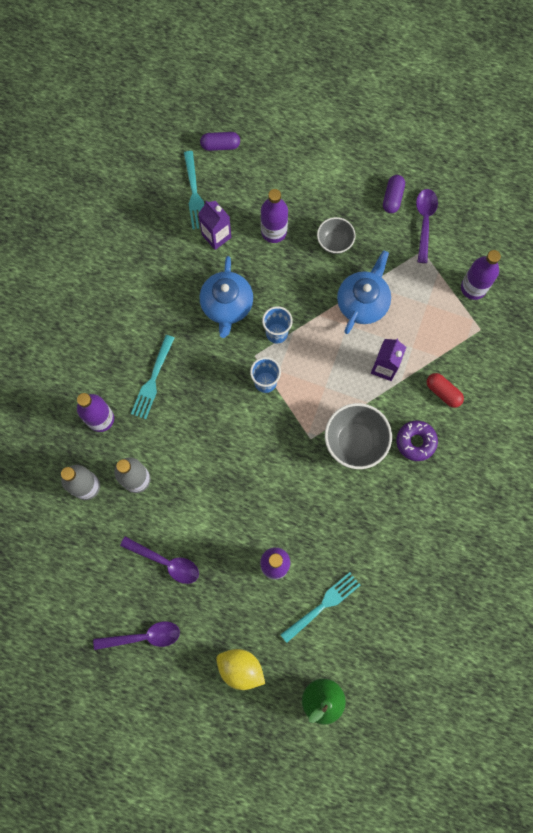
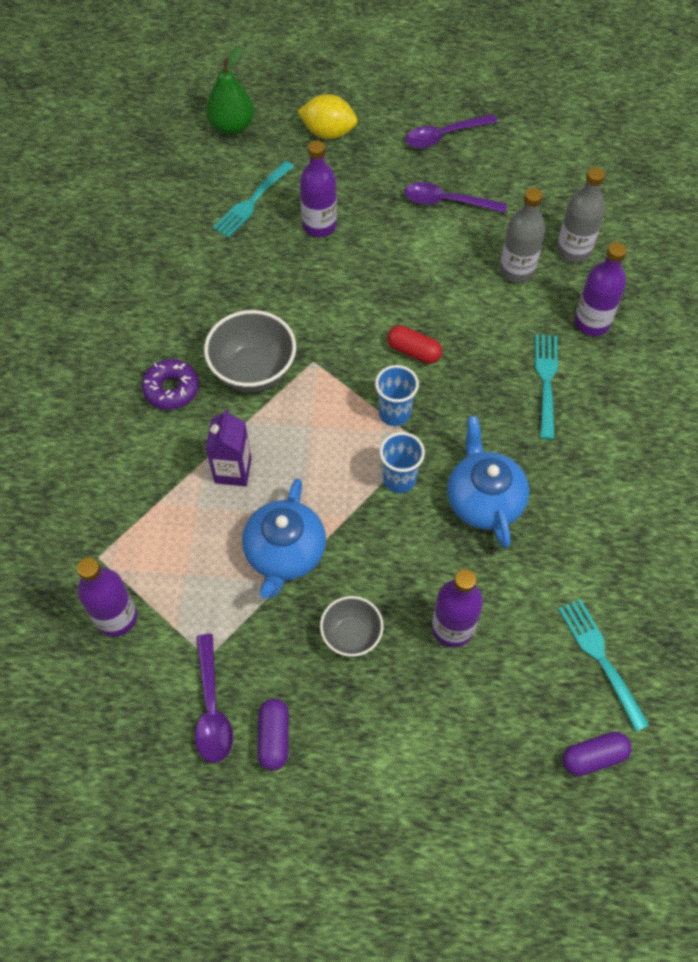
camera: 165 degrees right, 15 degrees down
(216, 236) = (538, 598): purple carton -> none
(443, 392) = (143, 458): red capsule -> red capsule (414, 351)

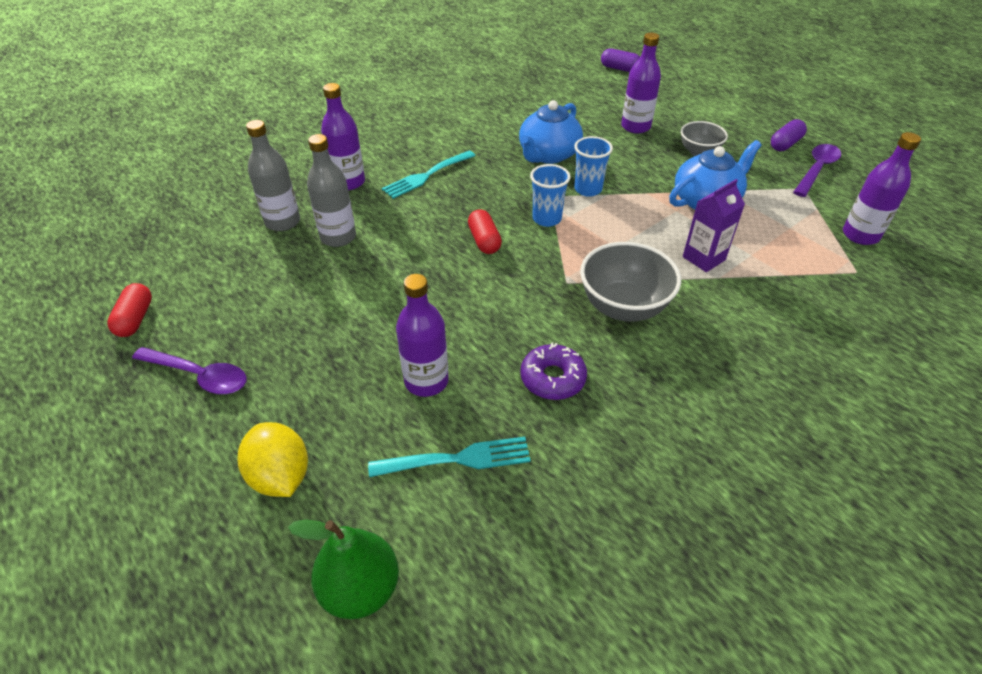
camera: 135 degrees left, 15 degrees down
(171, 389) = (710, 340): purple donut -> purple donut (552, 378)
(447, 202) = (298, 317): purple spoon -> none
(533, 131) = (135, 319): none -> red capsule
(601, 659) = (573, 85): turquoise fork -> none

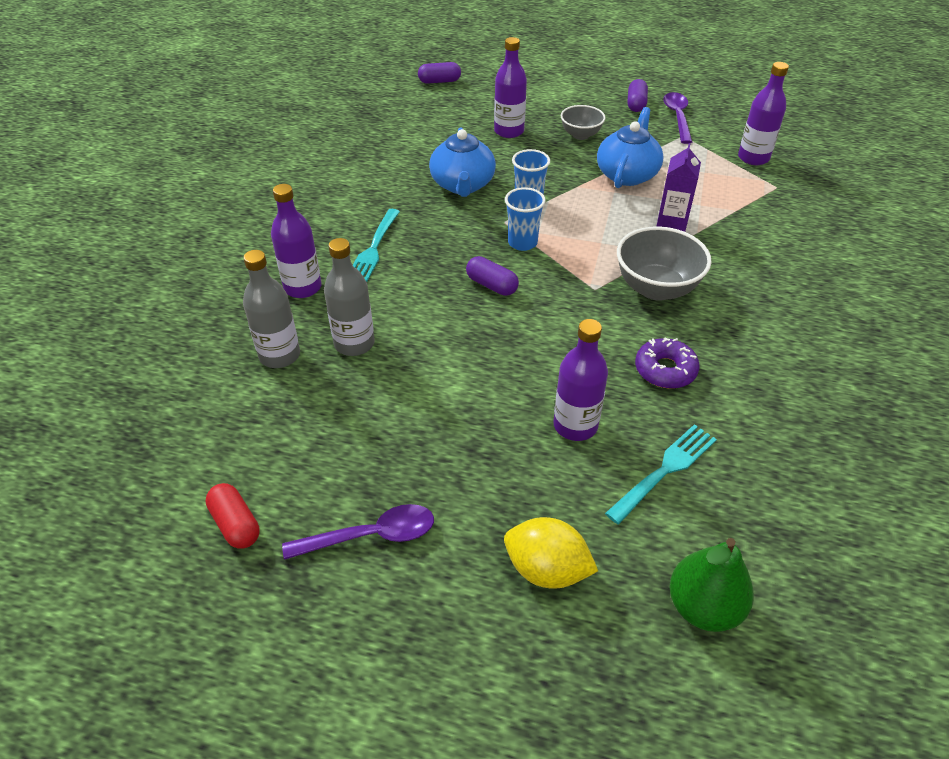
camera: 35 degrees left, 0 degrees up
(484, 241) = (491, 285): red capsule -> purple capsule

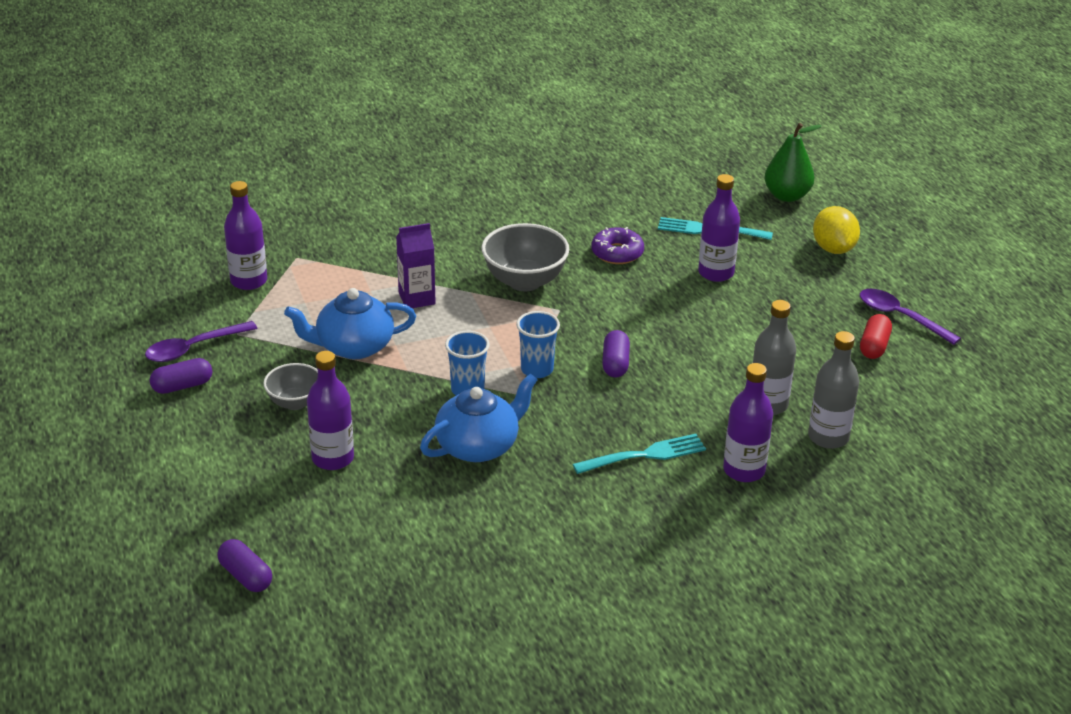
camera: 125 degrees left, 10 degrees down
(235, 524) = (969, 373): red capsule -> red capsule (874, 346)

